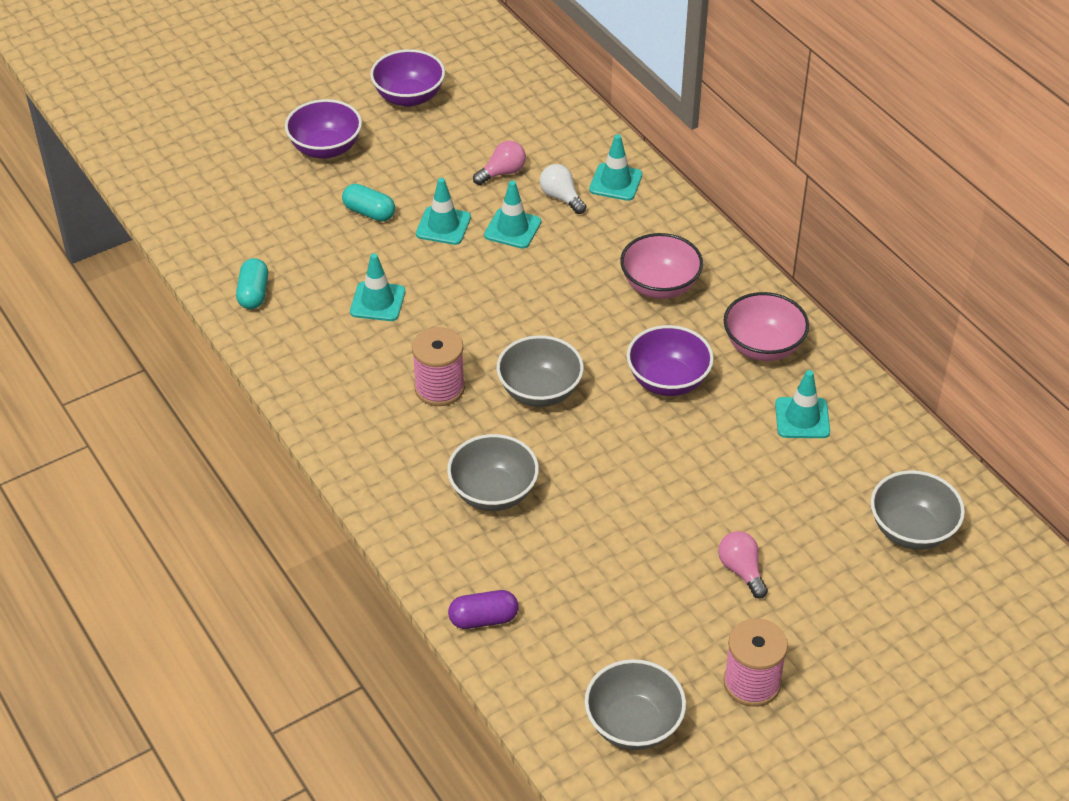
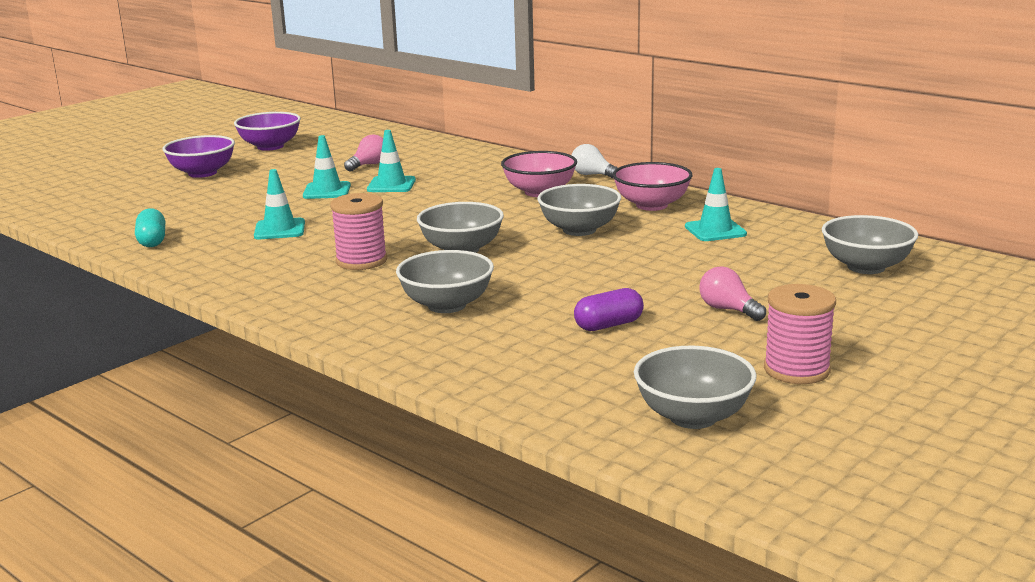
camera: 15 degrees left, 25 degrees down
(369, 212) = (254, 193): turquoise capsule -> none
(483, 619) = (479, 377): purple capsule -> purple capsule (608, 325)
(561, 197) = (427, 168): white light bulb -> white light bulb (593, 175)
(615, 182) = (470, 158): turquoise traffic cone -> none
(668, 381) = (579, 230): purple bowl -> grey bowl

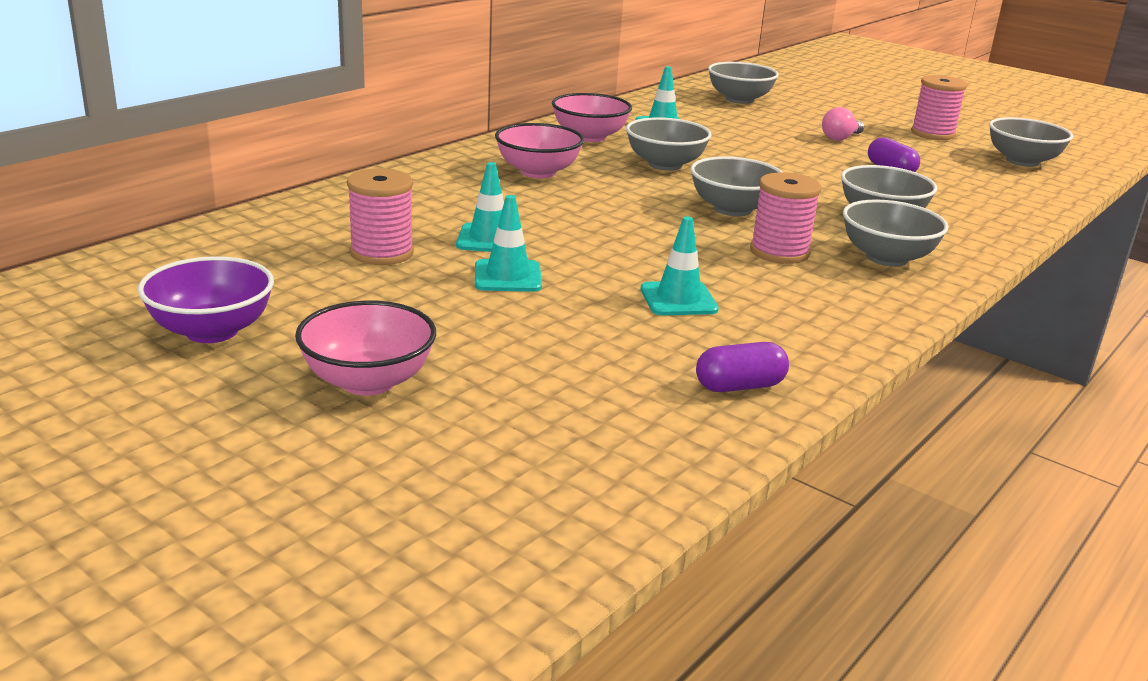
camera: 95 degrees left, 5 degrees up
(152, 241) = (739, 386): turquoise capsule -> purple capsule
(202, 173) = (368, 381): purple bowl -> pink bowl
(344, 298) = (886, 258): none -> grey bowl
(369, 165) = (382, 253): pink light bulb -> pink spool
(593, 175) = (480, 149): white light bulb -> none

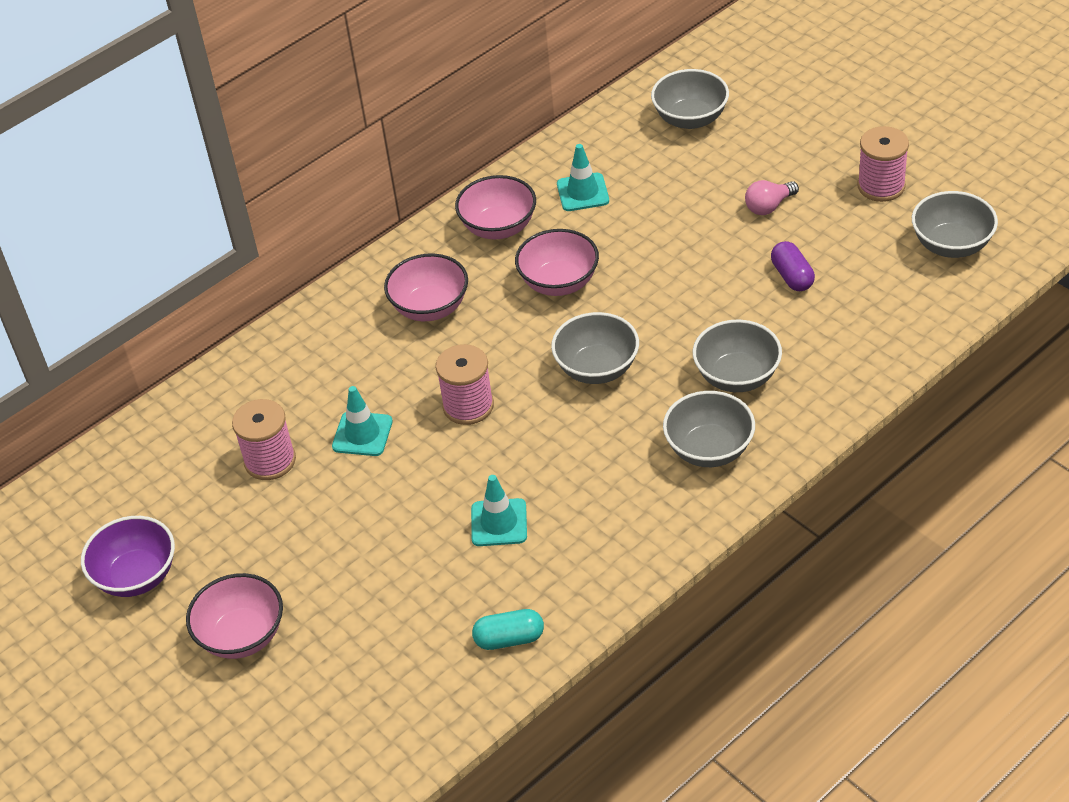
camera: 15 degrees right, 20 degrees up
(507, 276) = (366, 493): turquoise traffic cone -> none
(665, 165) = (559, 282): grey bowl -> pink bowl
(739, 386) = (509, 639): purple capsule -> turquoise capsule
(779, 252) = (613, 444): pink spool -> pink spool (468, 406)

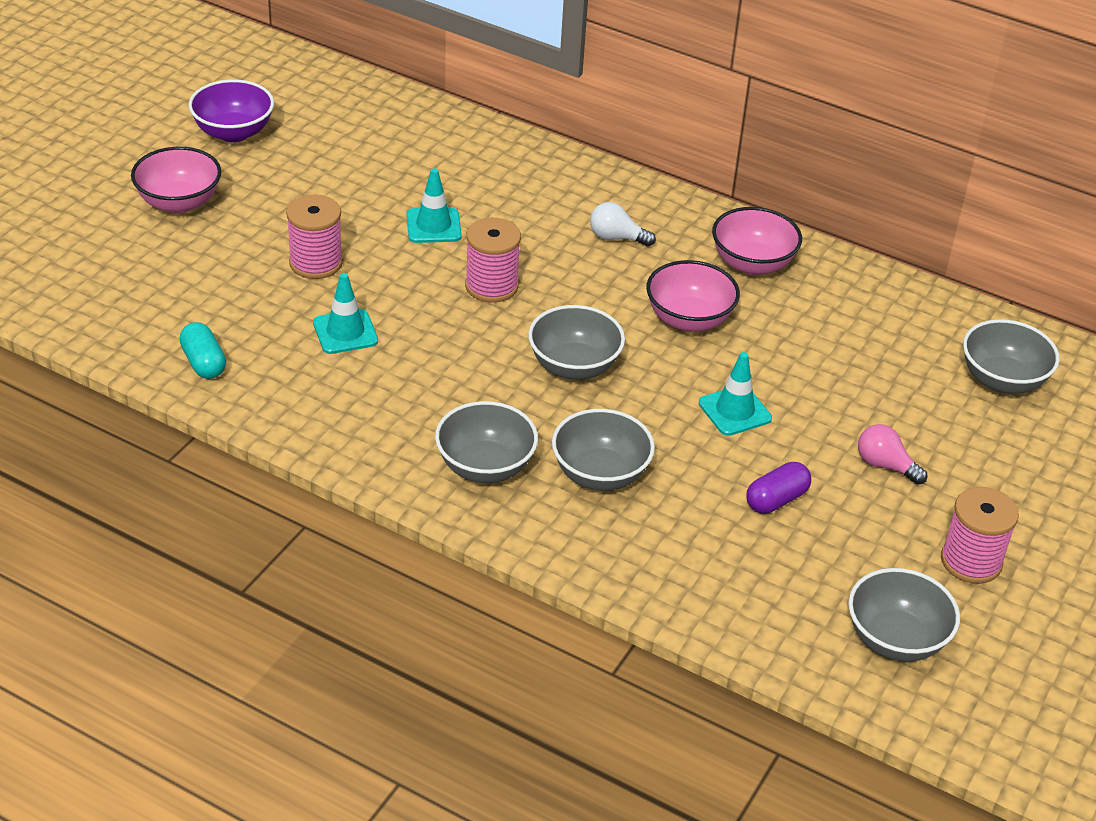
camera: 65 degrees right, 5 degrees down
(270, 461) = (384, 178): pink spool -> pink spool (316, 263)
(430, 307) = (616, 238): pink bowl -> white light bulb
(583, 192) = (835, 315): turquoise traffic cone -> turquoise traffic cone (734, 411)

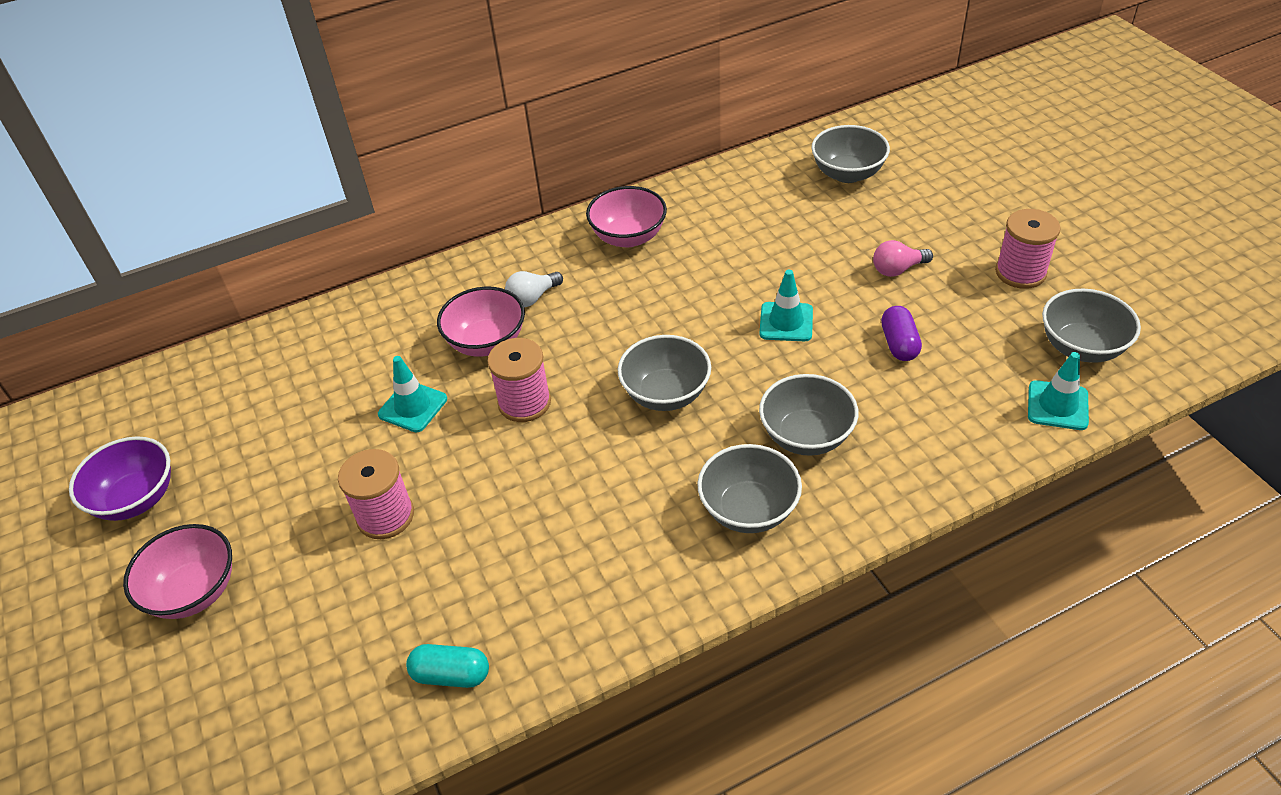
camera: 50 degrees left, 5 degrees up
(345, 332) = (499, 535): turquoise traffic cone -> turquoise traffic cone (1057, 405)
(689, 319) = (663, 300): pink bowl -> pink bowl (487, 342)

